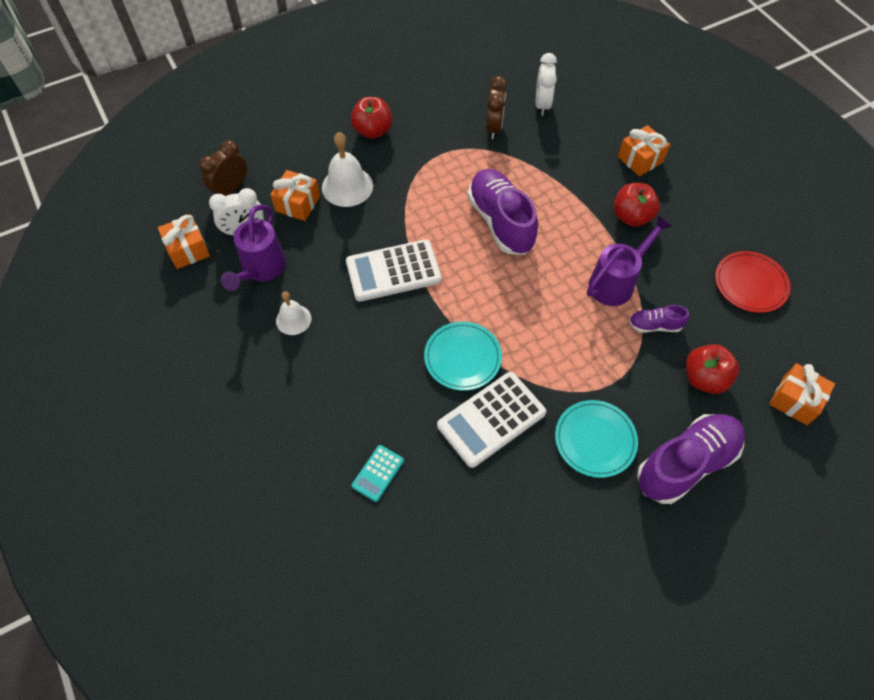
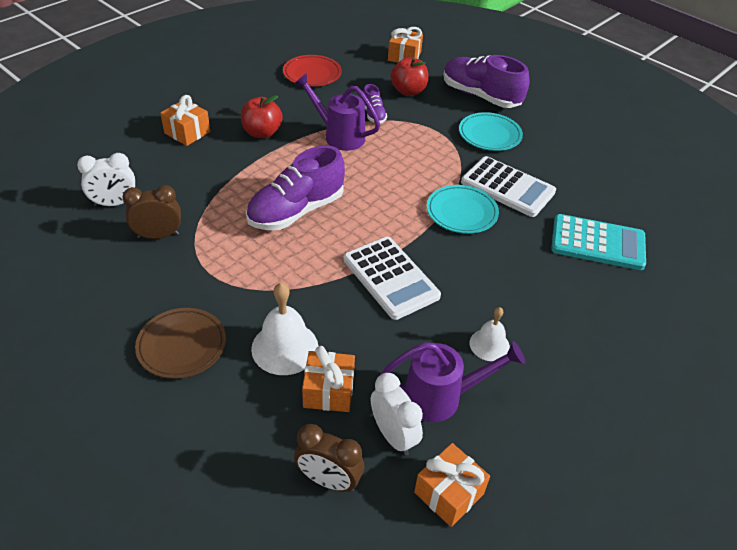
camera: 110 degrees left, 15 degrees down
(373, 131) = (182, 345): red apple -> brown plate
(378, 473) = (597, 243): turquoise calculator -> turquoise calculator, size x1.96

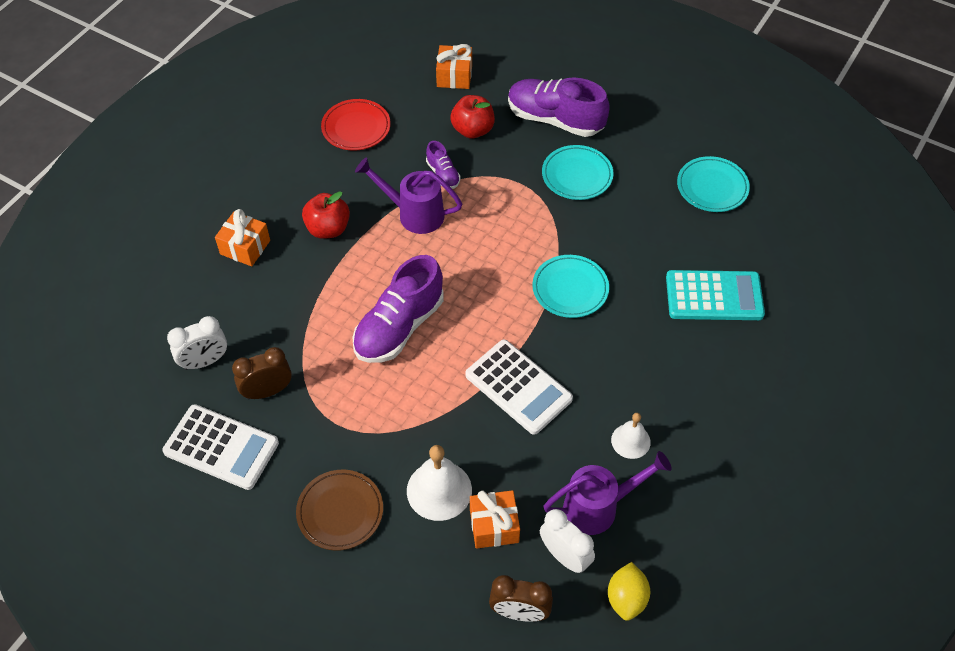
camera: 10 degrees left, 10 degrees up
(449, 493) = (626, 598): orange gift -> yellow lemon
(507, 187) = (610, 245): white calculator -> white calculator (221, 447)
(610, 163) = (712, 187): none -> turquoise plate

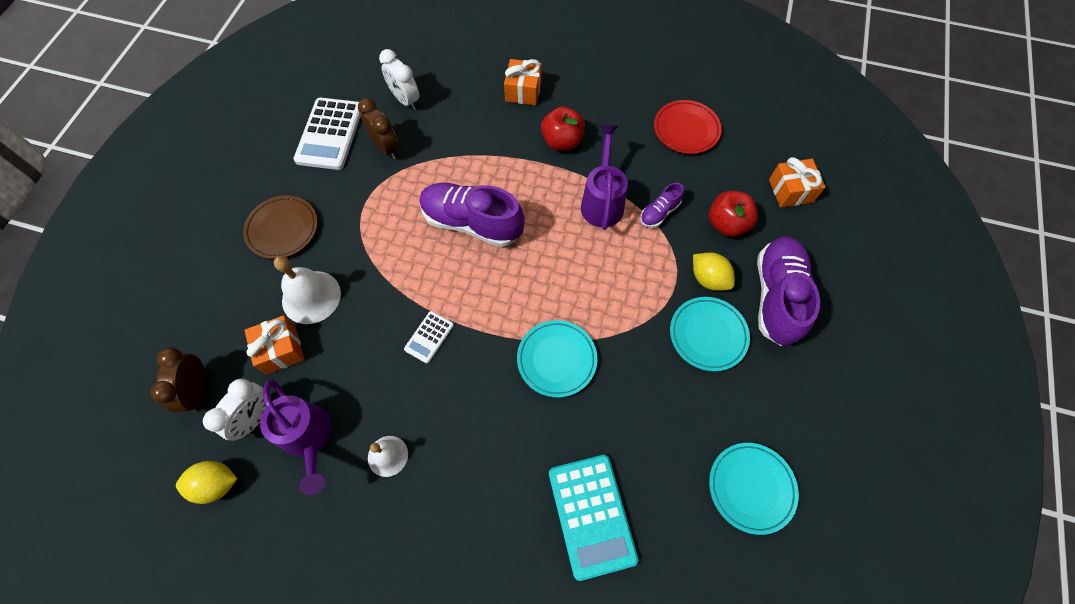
camera: 75 degrees right, 10 degrees up
(518, 387) = (429, 337): white calculator -> white calculator, size x0.51
(523, 159) = (708, 279): none -> yellow lemon

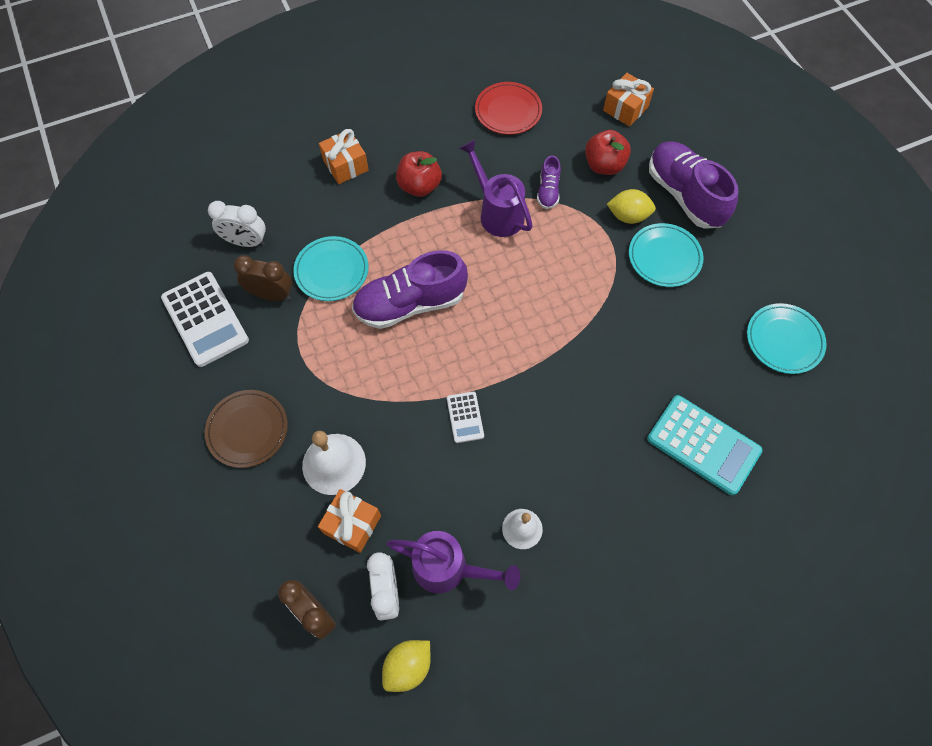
camera: 40 degrees left, 0 degrees up
(556, 359) = (577, 357): turquoise plate -> turquoise plate (332, 271)

